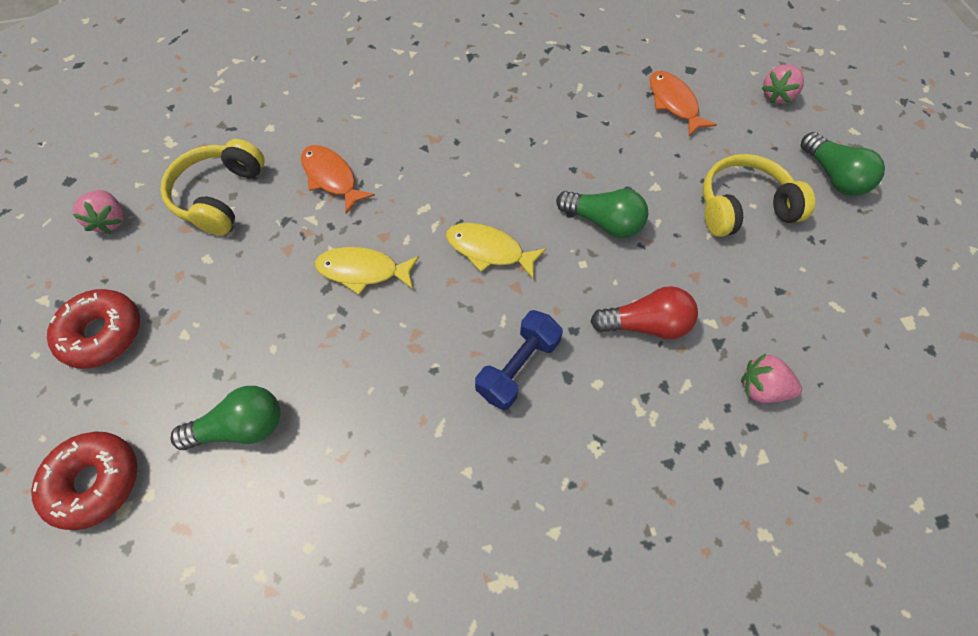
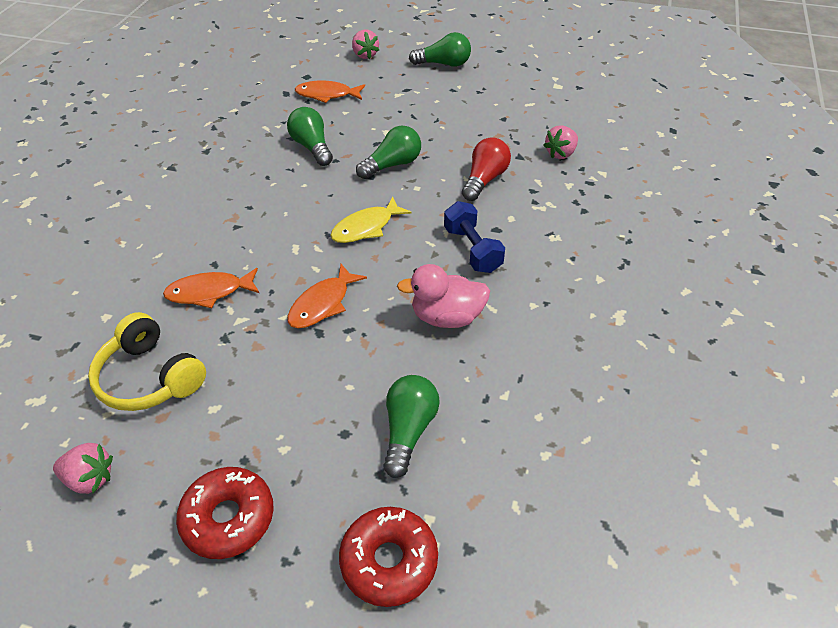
camera: 60 degrees left, 15 degrees down
(363, 271) = (323, 304): yellow fish -> orange fish
(402, 390) = (447, 317): none -> pink duck
(578, 139) = (312, 147): none -> green light bulb
(743, 207) = (434, 105): yellow headphones -> none

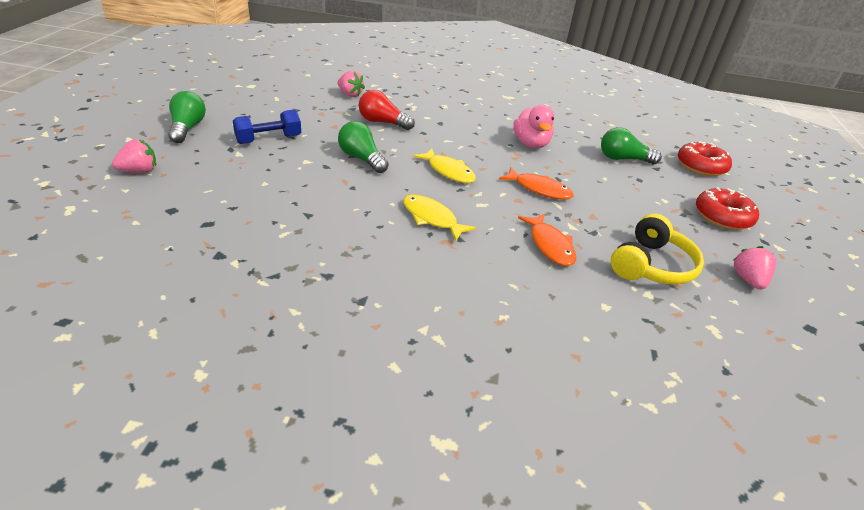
camera: 100 degrees left, 10 degrees down
(274, 209) = (432, 218): none -> yellow fish
(312, 147) = (329, 200): green light bulb -> none
(327, 95) = (224, 194): orange fish -> none
(472, 249) = (464, 132): blue dumbbell -> blue dumbbell (268, 139)

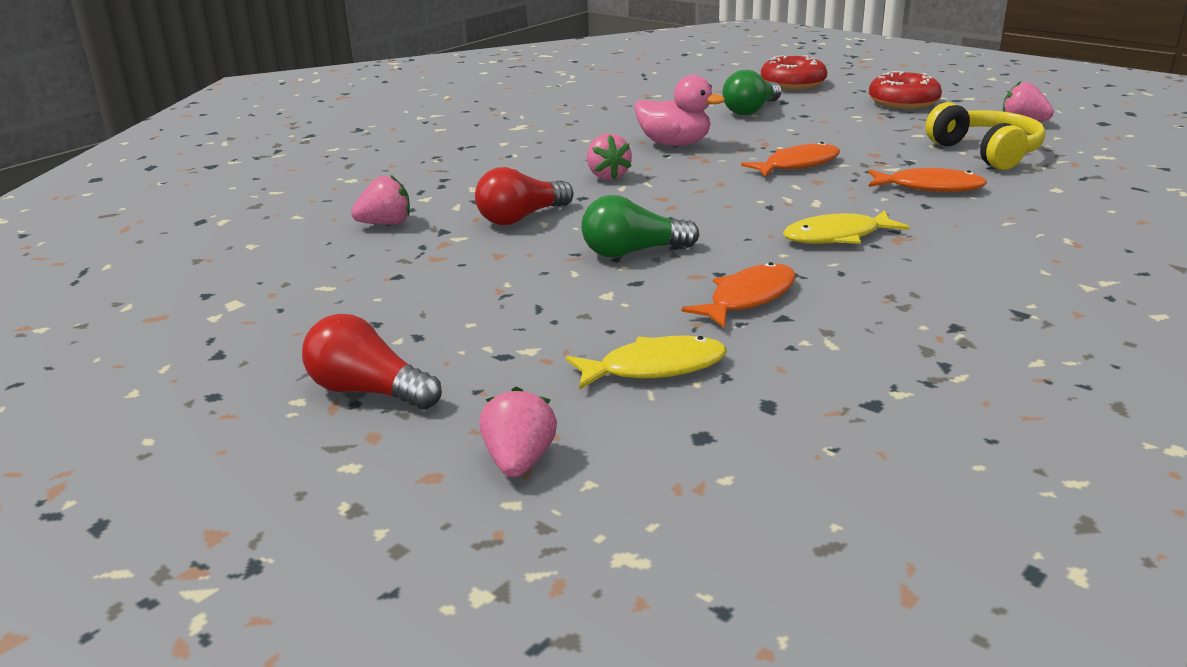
camera: 55 degrees left, 10 degrees down
(187, 128) = (368, 391): green light bulb -> red light bulb
(268, 139) = (497, 315): blue dumbbell -> none
(325, 200) = (748, 298): none -> orange fish
(448, 171) = (716, 203): yellow fish -> yellow fish (654, 368)
(459, 133) = (608, 176): none -> pink strawberry

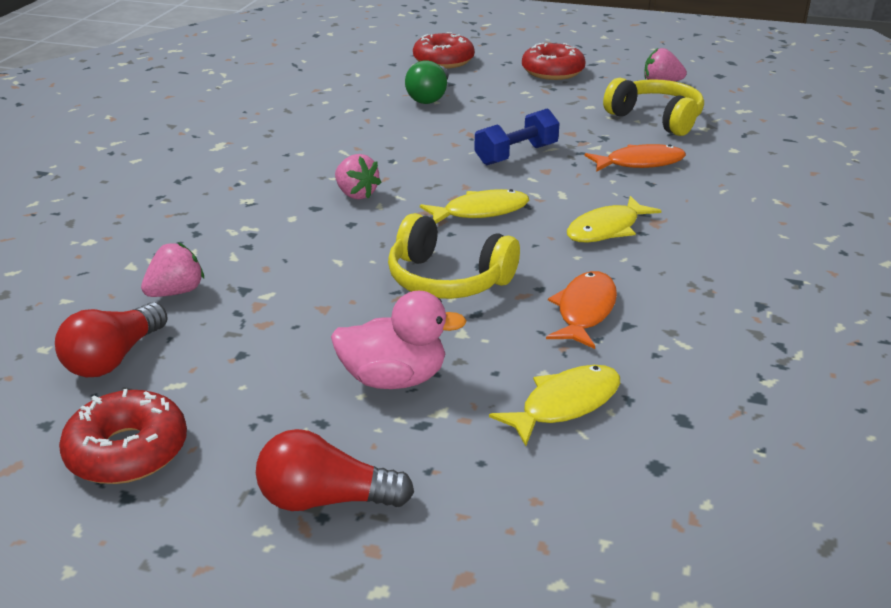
camera: 25 degrees left, 5 degrees up
(247, 324) = (127, 451): none -> red donut
(519, 461) = (529, 537): pink strawberry -> none
(521, 218) = (311, 259): red light bulb -> red light bulb (114, 358)
(632, 252) = (448, 280): green light bulb -> yellow headphones
(674, 144) = (389, 146): pink duck -> pink duck (394, 379)
(716, 205) = (480, 211): none -> yellow fish
(797, 165) = (516, 155): orange fish -> blue dumbbell

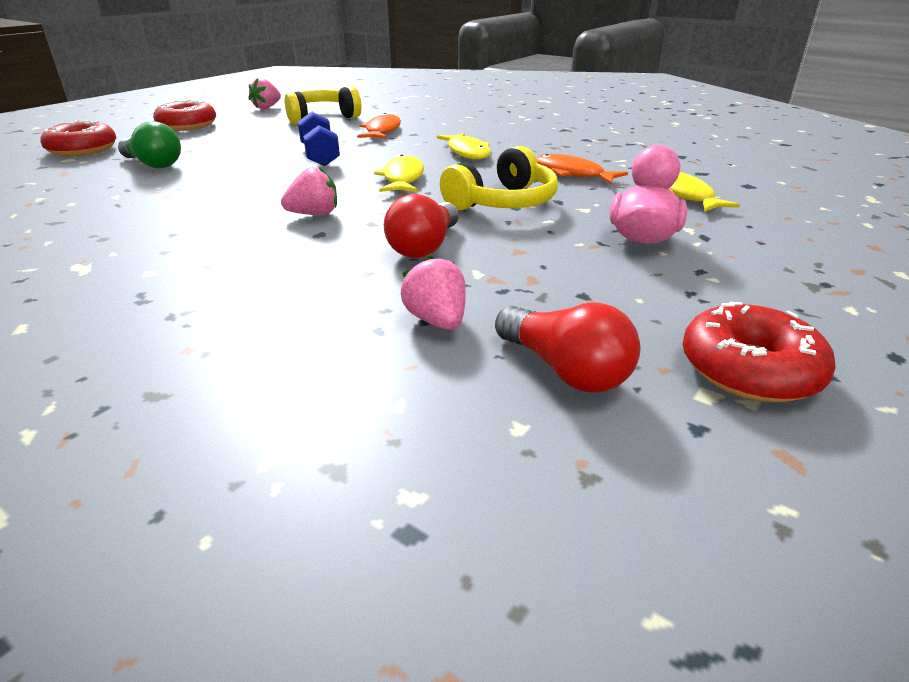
camera: 70 degrees left, 0 degrees up
(326, 499) = (805, 279): red light bulb -> red light bulb (424, 247)

